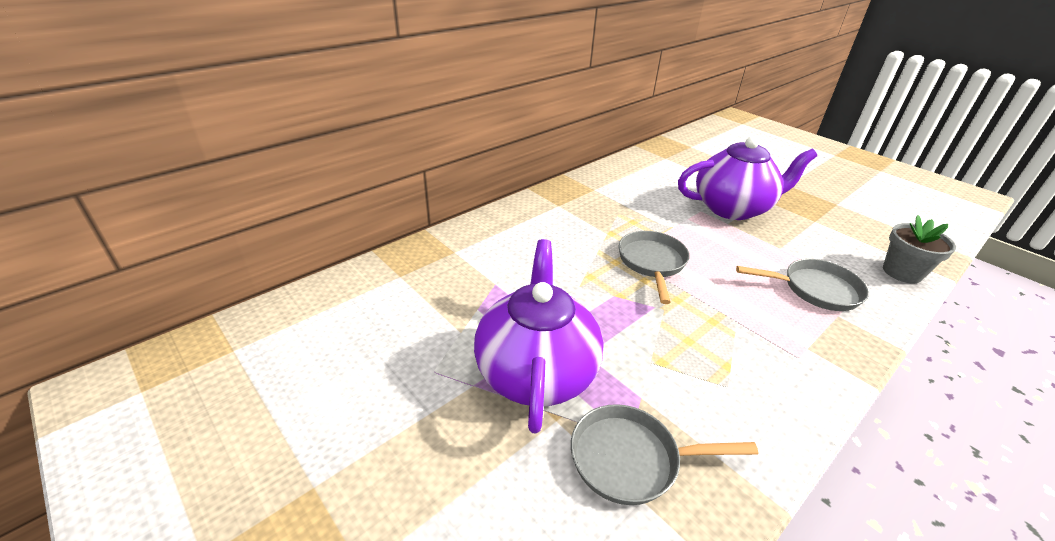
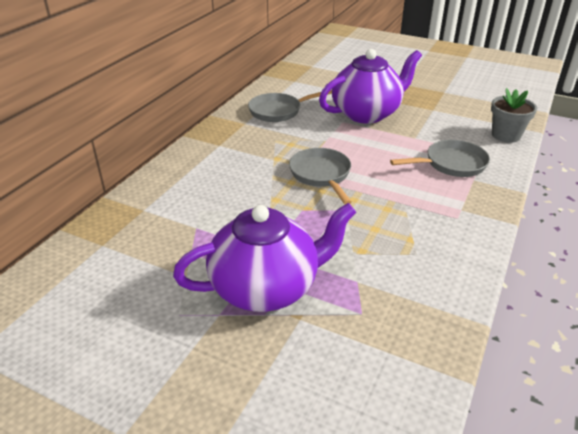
camera: 20 degrees left, 0 degrees up
(536, 371) = (266, 288): purple teapot -> purple teapot turned 90 degrees clockwise
(631, 459) = (369, 327): grey pan -> grey pan (278, 111)

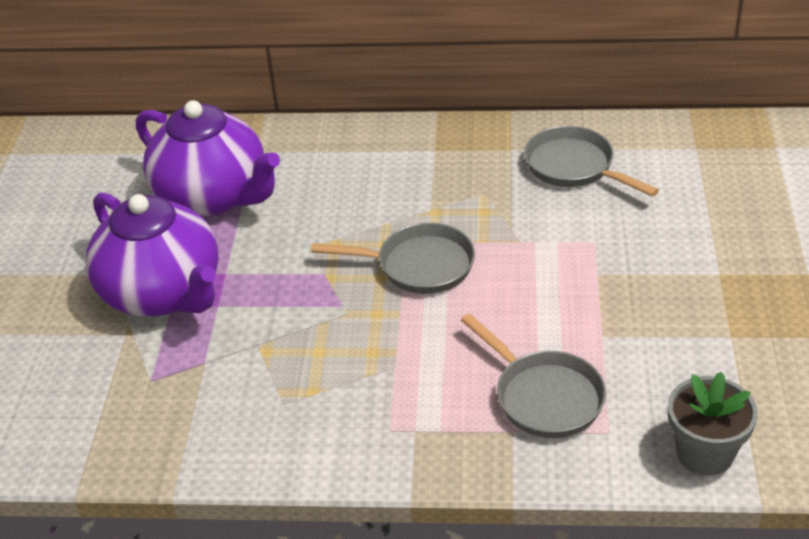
camera: 70 degrees right, 5 degrees up
(321, 175) = (419, 265): grey pan -> grey pan turned 45 degrees clockwise
(367, 113) = (645, 260): purple teapot -> purple teapot (214, 196)

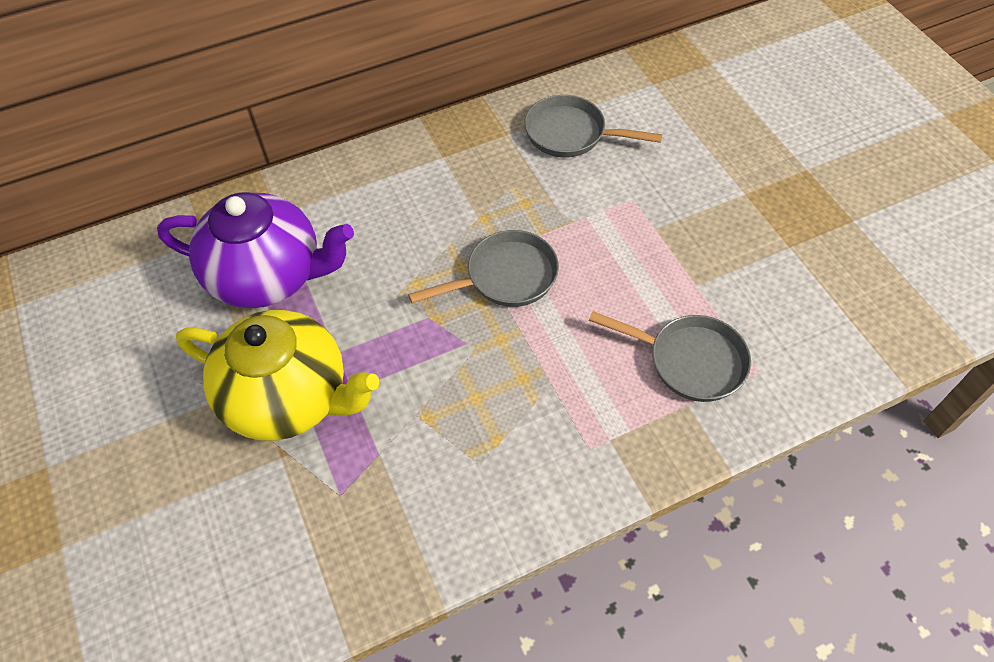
camera: 30 degrees left, 15 degrees up
(163, 293) = (289, 397): purple teapot -> yellow teapot
(704, 453) = (839, 359): grey flower pot -> none

